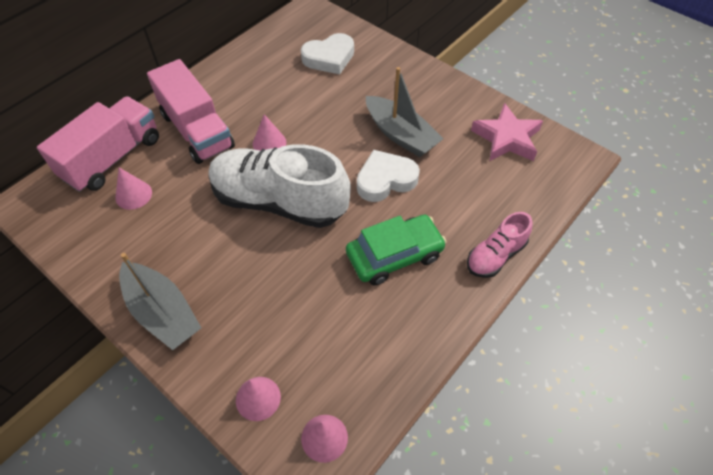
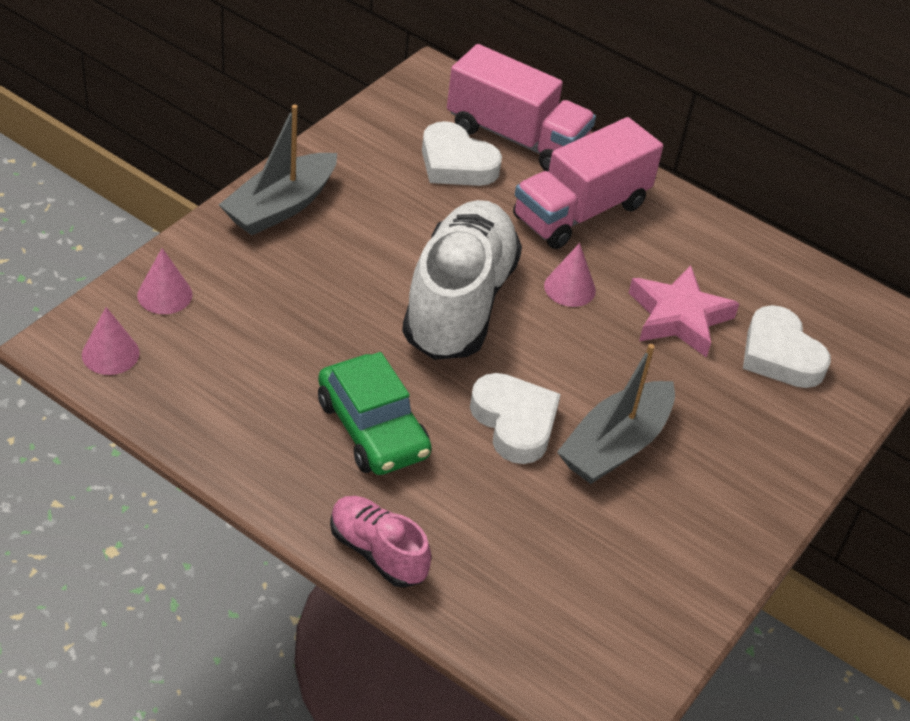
camera: 80 degrees right, 10 degrees down
(133, 195) = (456, 163): pink cone -> white heart
(506, 138) = (634, 597): pink star -> pink star (679, 317)

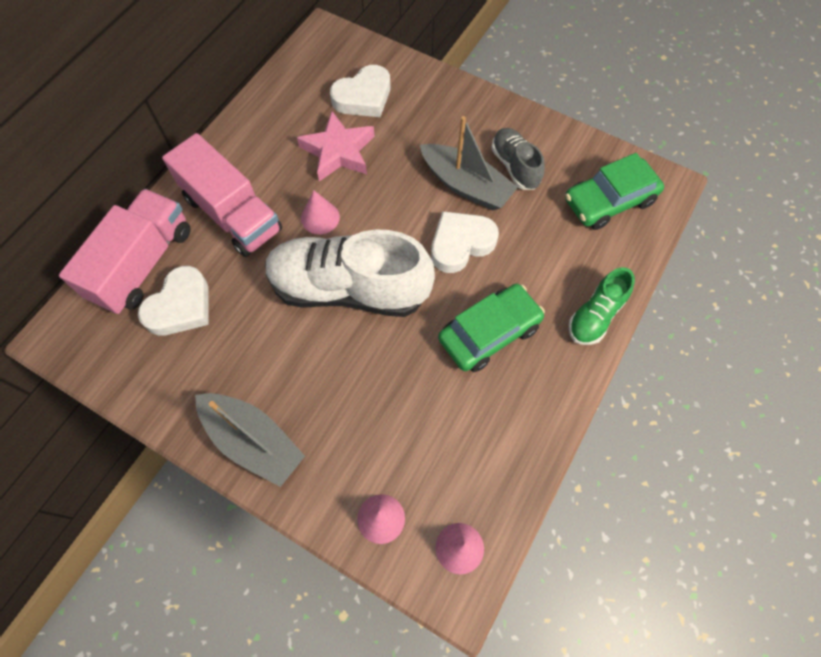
camera: 90 degrees left, 20 degrees up
(377, 552) = (595, 316): pink shoe -> green shoe
(577, 620) = (609, 201): none -> green car
(649, 511) = (515, 166): none -> grey shoe

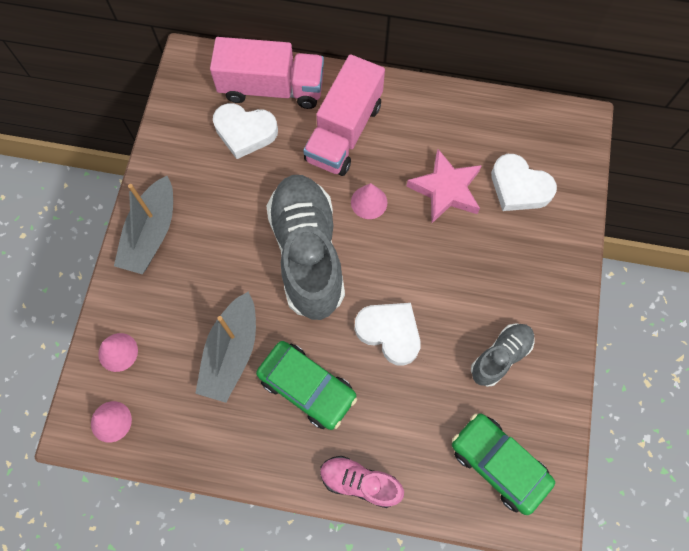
camera: 70 degrees right, 5 degrees up
(349, 289) = (307, 253): white shoe -> grey shoe
(465, 185) = (457, 316): grey boat -> grey boat (231, 352)
(595, 316) = (360, 482): green shoe -> pink shoe

